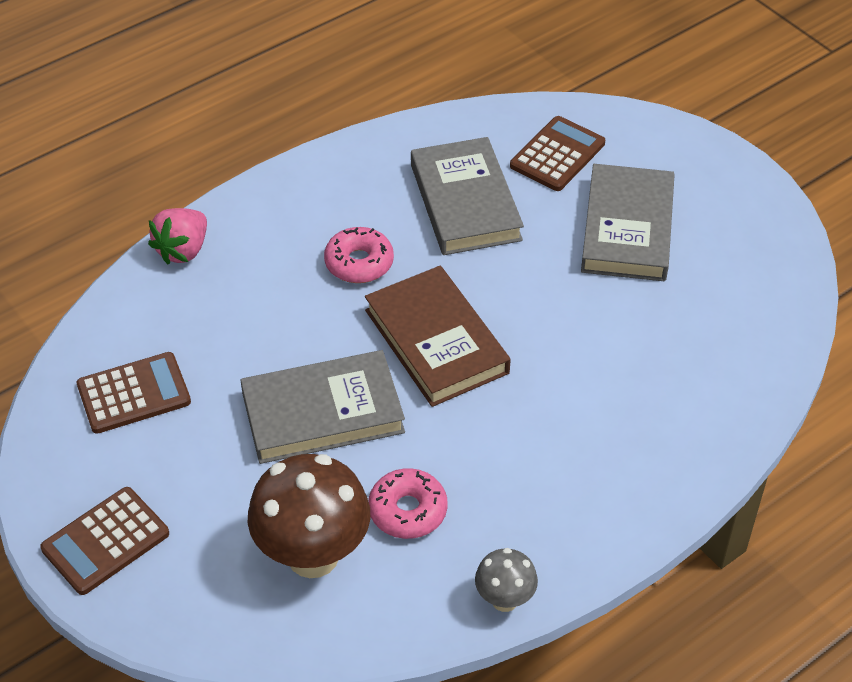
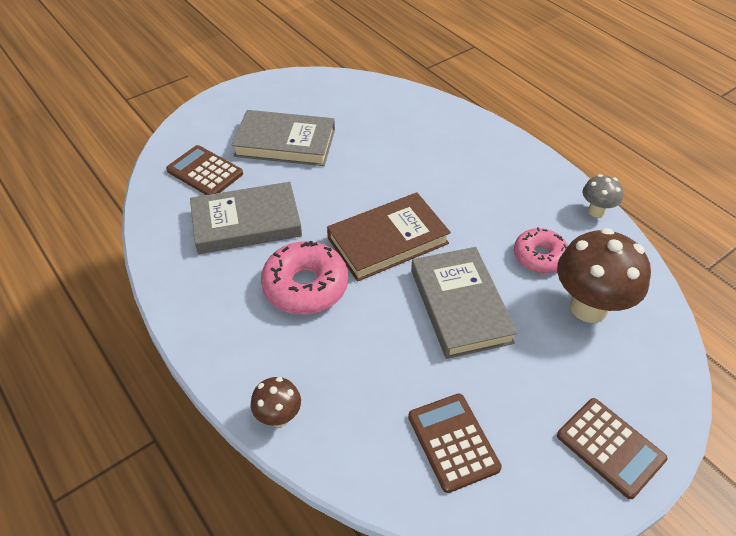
camera: 90 degrees left, 0 degrees up
(183, 250) = (278, 417): pink strawberry -> brown mushroom
(359, 263) = (305, 286): pink donut -> pink donut, size x1.52

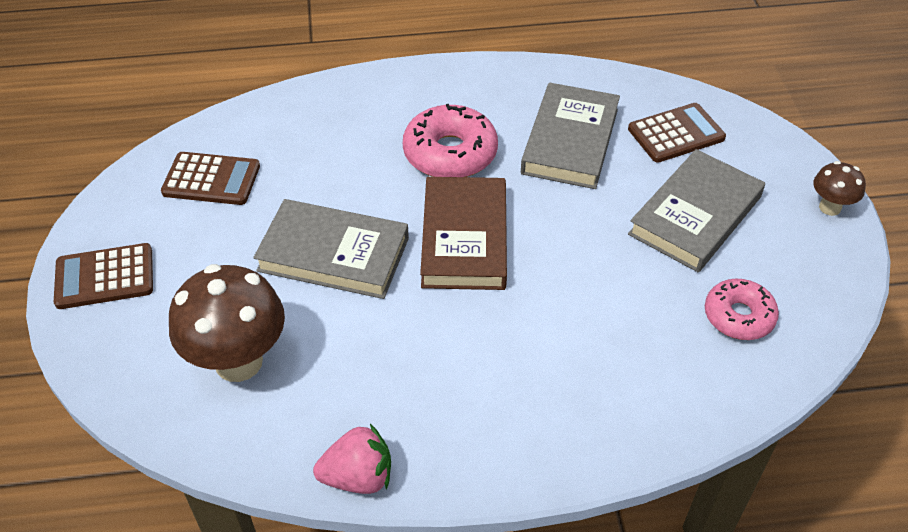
camera: 120 degrees right, 0 degrees up
(278, 417) = (328, 93): brown mushroom -> brown mushroom (830, 207)
(539, 256) = (338, 362): pink donut -> pink donut (738, 316)
(596, 211) = (358, 477): grey mushroom -> pink strawberry

